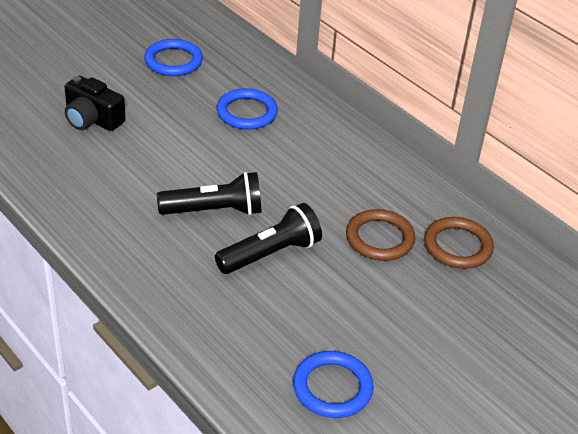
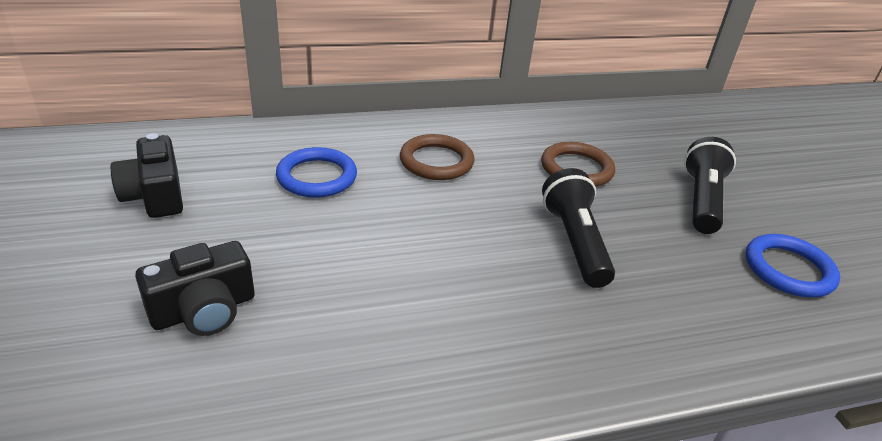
camera: 65 degrees left, 5 degrees down
(173, 61) = (155, 195): blue ring -> black camera
(215, 210) = (481, 258): black flashlight -> black flashlight (701, 200)
(457, 246) = (602, 135): brown ring -> brown ring (436, 161)

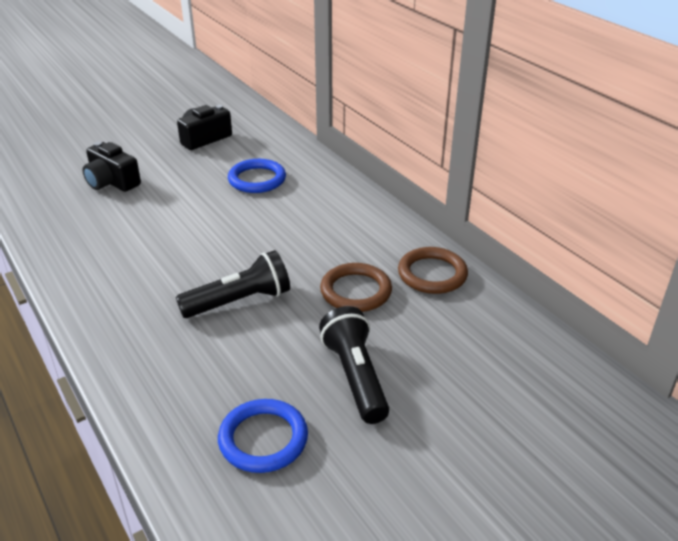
camera: 75 degrees right, 0 degrees up
(436, 161) = (312, 220): brown ring -> brown ring (432, 274)
(701, 200) = (355, 376): black flashlight -> black flashlight turned 105 degrees counterclockwise

